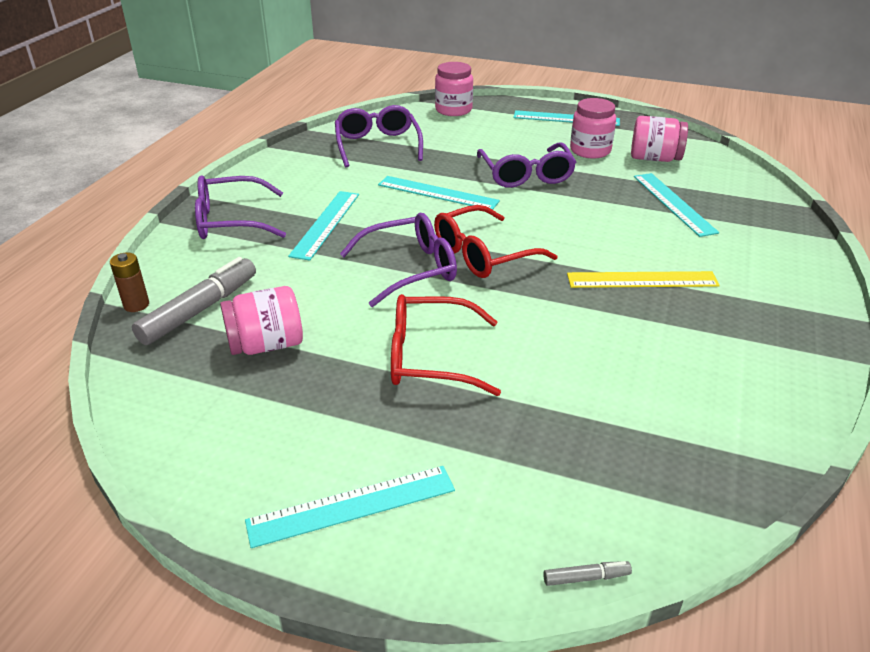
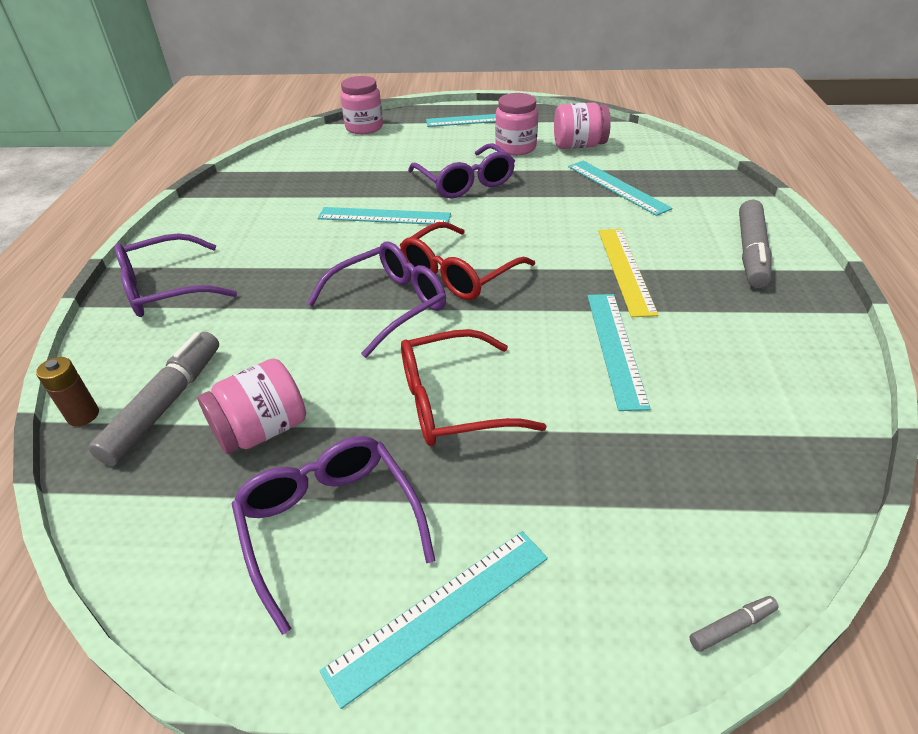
camera: 15 degrees left, 5 degrees up
(326, 224) = (277, 272): turquoise ruler -> turquoise ruler (615, 347)
(377, 145) = (300, 176): purple glasses -> purple glasses (330, 525)
(642, 280) = (625, 270): yellow ruler -> yellow ruler turned 75 degrees counterclockwise
(779, 287) = (751, 252): none -> grey marker

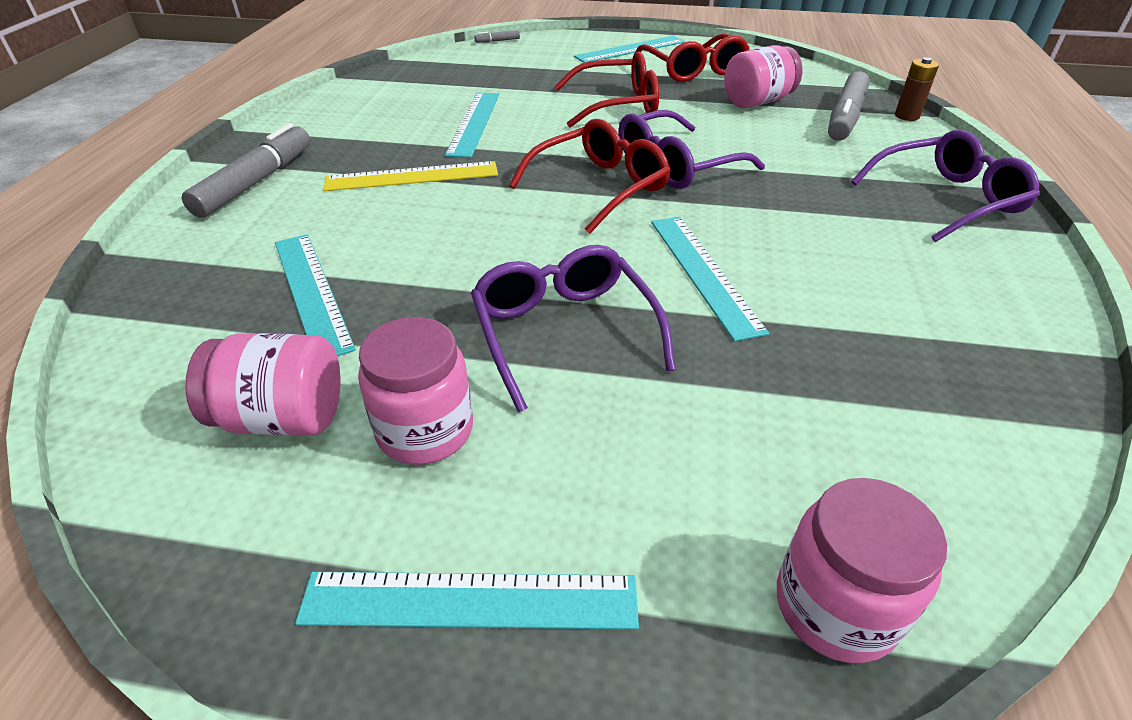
camera: 175 degrees left, 0 degrees up
(330, 525) = (693, 70): purple glasses -> red glasses
(384, 216) = (703, 273): turquoise ruler -> turquoise ruler turned 60 degrees clockwise
(625, 270) = (412, 176): yellow ruler -> yellow ruler turned 75 degrees clockwise

